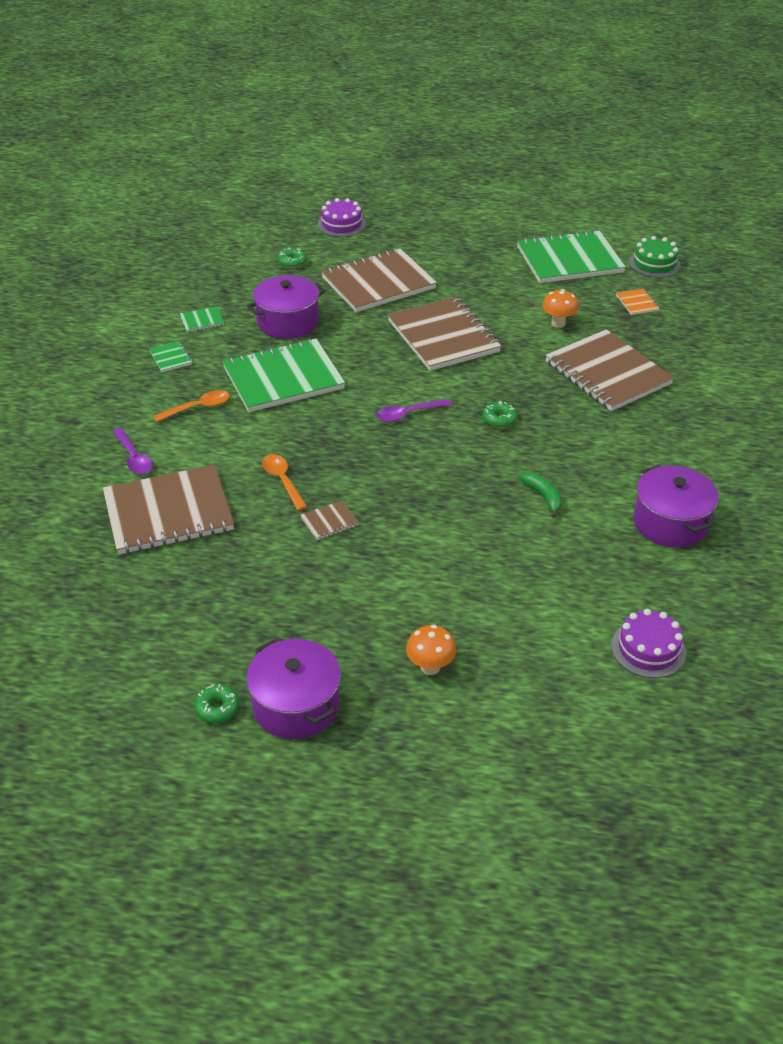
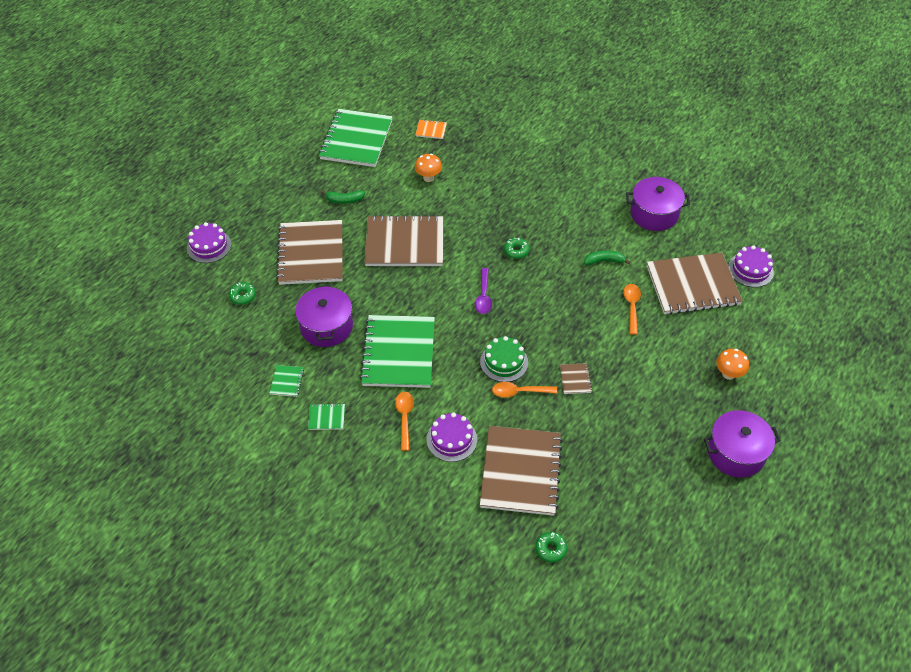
camera: 65 degrees left, 10 degrees up
(134, 458) = (445, 477): purple spoon -> none
(187, 448) = (451, 439): none -> purple cake
(217, 708) = (724, 496): green donut -> green donut (550, 549)
(472, 280) = (344, 200): none -> green banana
(483, 542) = (631, 307): none -> orange spoon
(607, 373) = (498, 178): brown notebook -> brown notebook (692, 285)
(654, 263) = (391, 101): green cake -> green cake (504, 362)

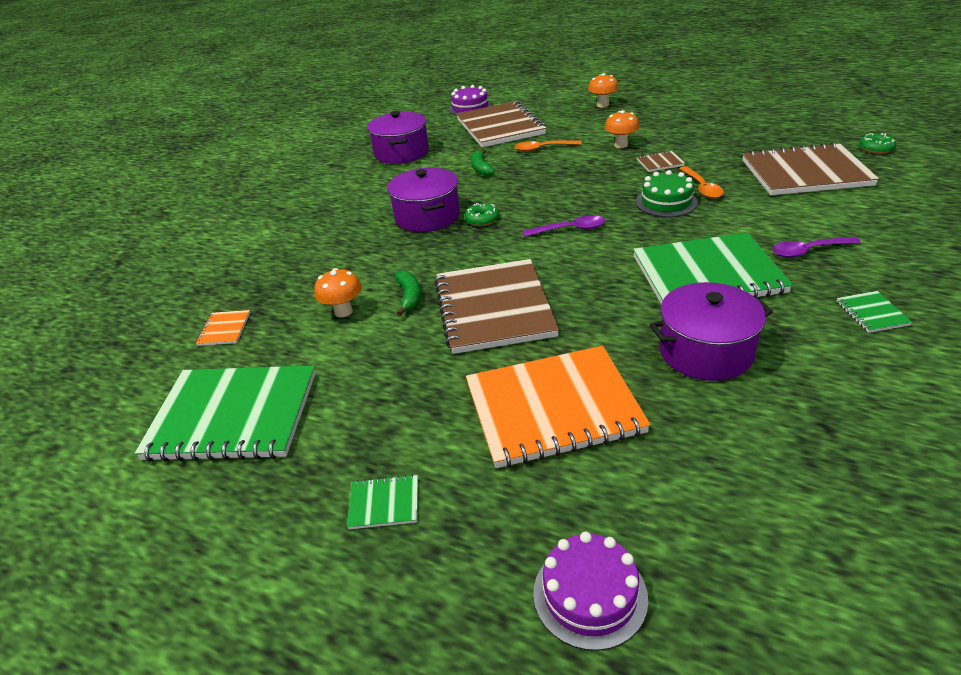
camera: 95 degrees left, 15 degrees down
(243, 296) = (704, 482): green donut -> none
(287, 381) = (847, 369): green notebook -> green notebook (384, 503)
(311, 254) = (553, 408): brown notebook -> orange notebook
(344, 200) = (404, 396): green banana -> green banana (409, 297)
(404, 418) = (808, 251): orange spoon -> purple spoon
(451, 439) = (806, 215): purple cake -> none
(622, 362) = (621, 145): none -> orange mushroom
(736, 453) = (686, 95): purple pot -> purple pot (427, 216)

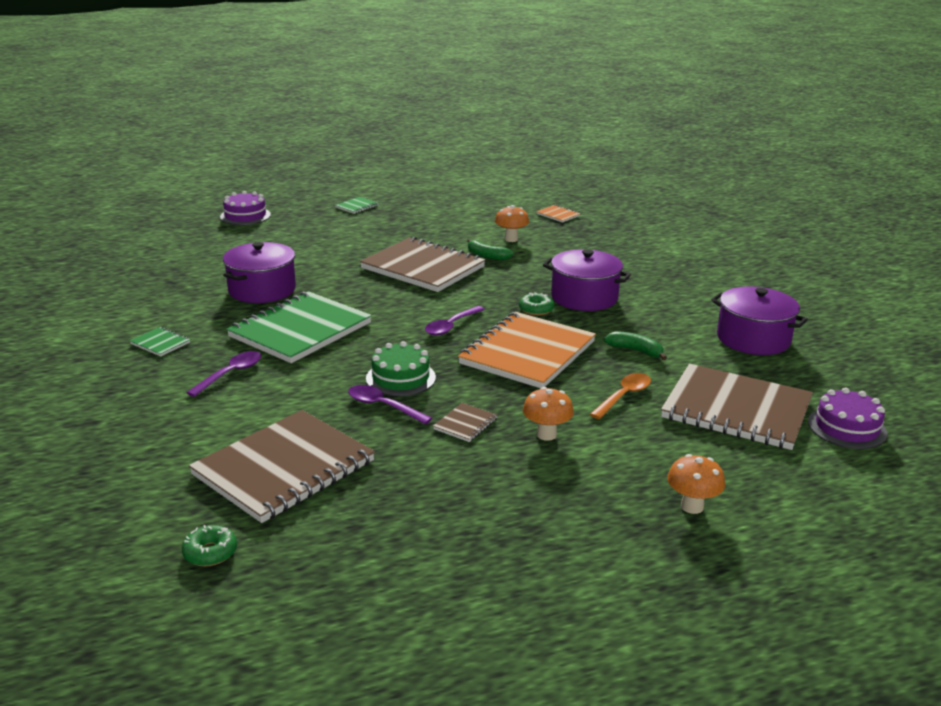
camera: 130 degrees right, 10 degrees down
(233, 416) = (474, 201): green notebook -> none
(553, 408) = (323, 246): orange notebook -> orange notebook (527, 353)
(702, 188) = (383, 406): orange spoon -> purple spoon

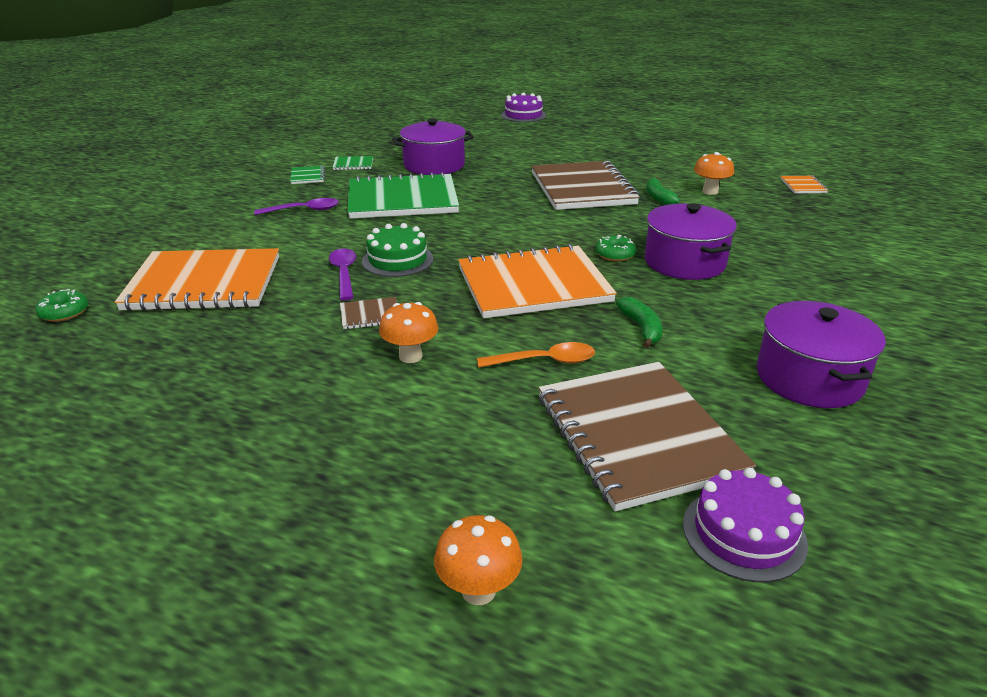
camera: 45 degrees right, 5 degrees up
(284, 468) = (204, 283): brown notebook -> orange notebook
(357, 206) = (620, 130): green notebook -> green notebook (353, 164)
(451, 326) = (514, 239): purple spoon -> none
(692, 506) = (397, 494): orange mushroom -> orange mushroom (478, 590)

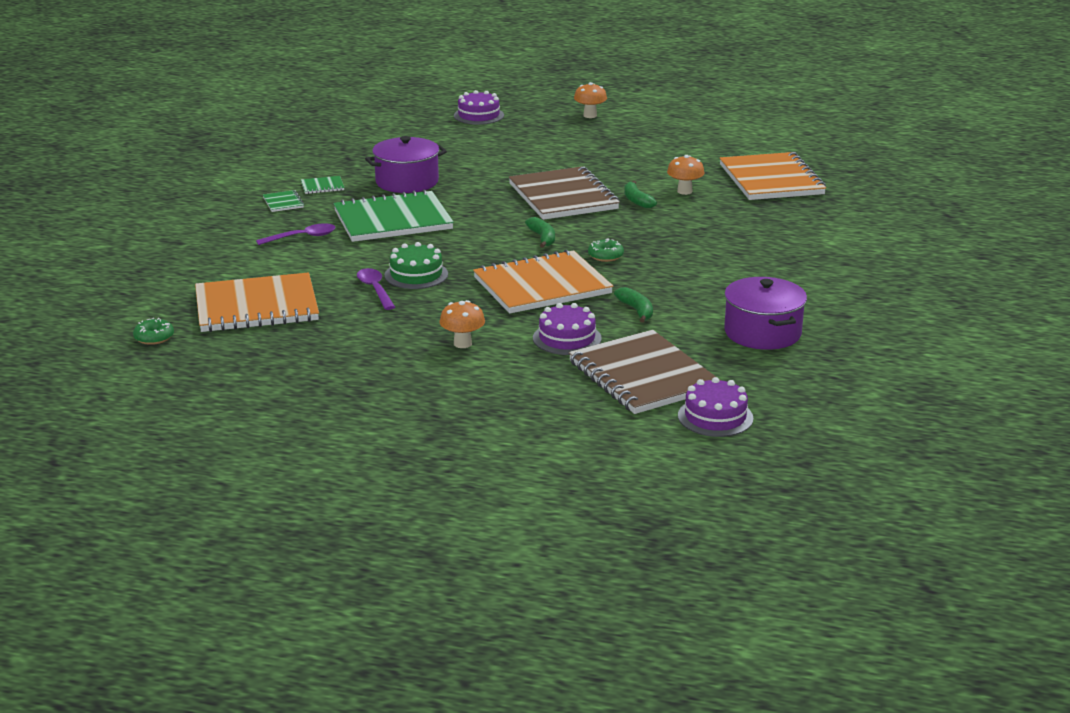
camera: 10 degrees left, 5 degrees down
(370, 315) = (415, 318): brown notebook -> none
(478, 590) = (560, 455): orange mushroom -> orange mushroom (590, 115)
(545, 361) = (567, 338): orange spoon -> purple cake
(550, 229) = (542, 238): none -> green banana
(684, 262) = (666, 258): purple pot -> none
(803, 186) = (771, 180): orange notebook -> orange notebook, size x2.49

